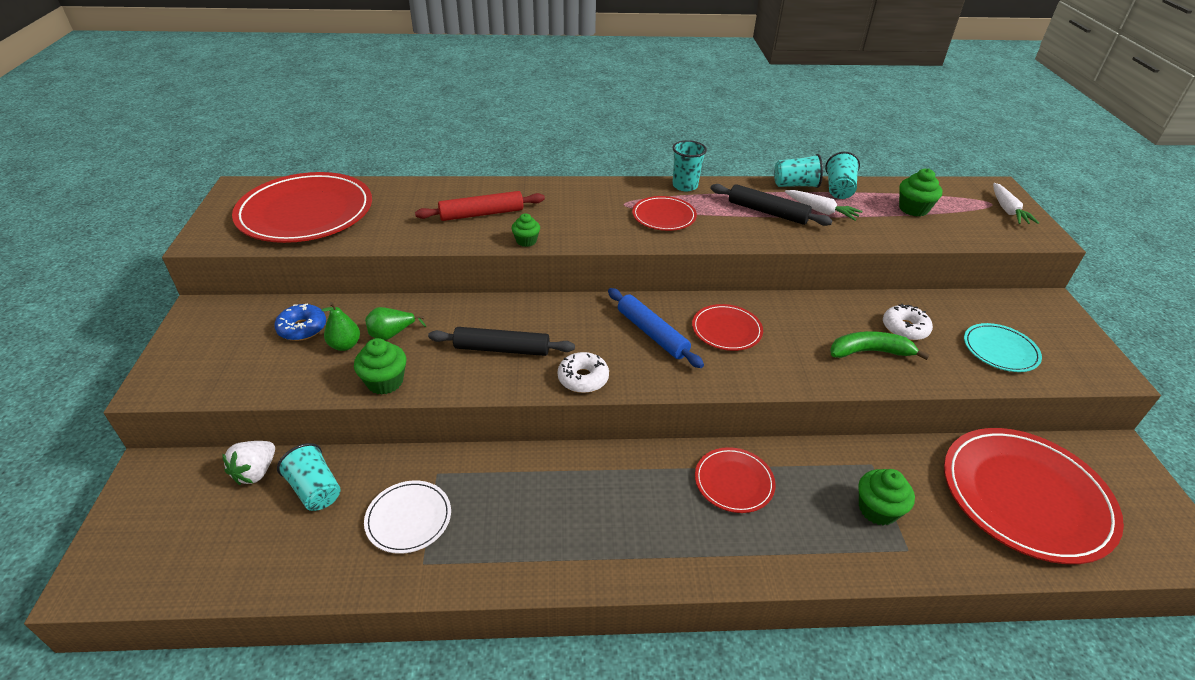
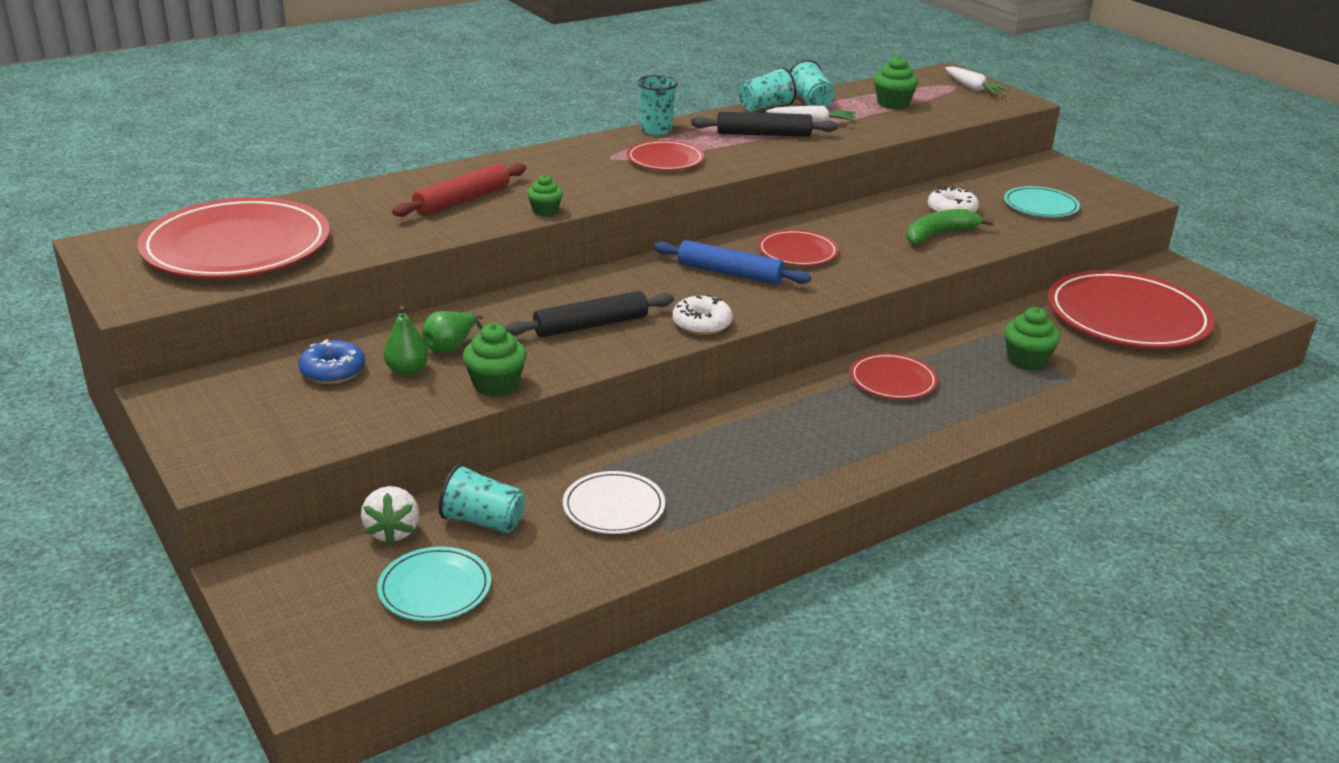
camera: 30 degrees left, 10 degrees down
(230, 539) = (435, 588): none -> turquoise plate

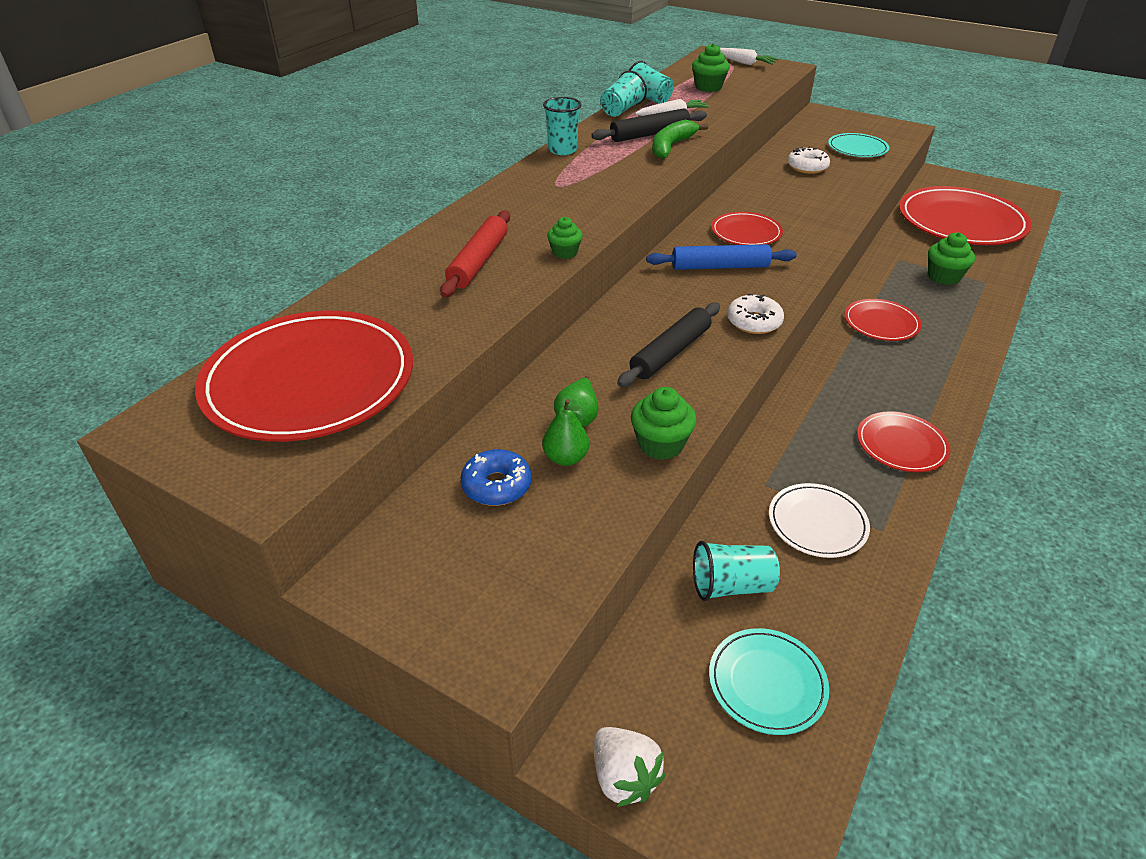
camera: 25 degrees left, 10 degrees up
(392, 531) = (666, 634): white strawberry -> white strawberry (624, 777)
(665, 159) = (603, 175): red plate -> red plate (901, 445)
(938, 234) = (822, 190): green banana -> green banana (671, 146)

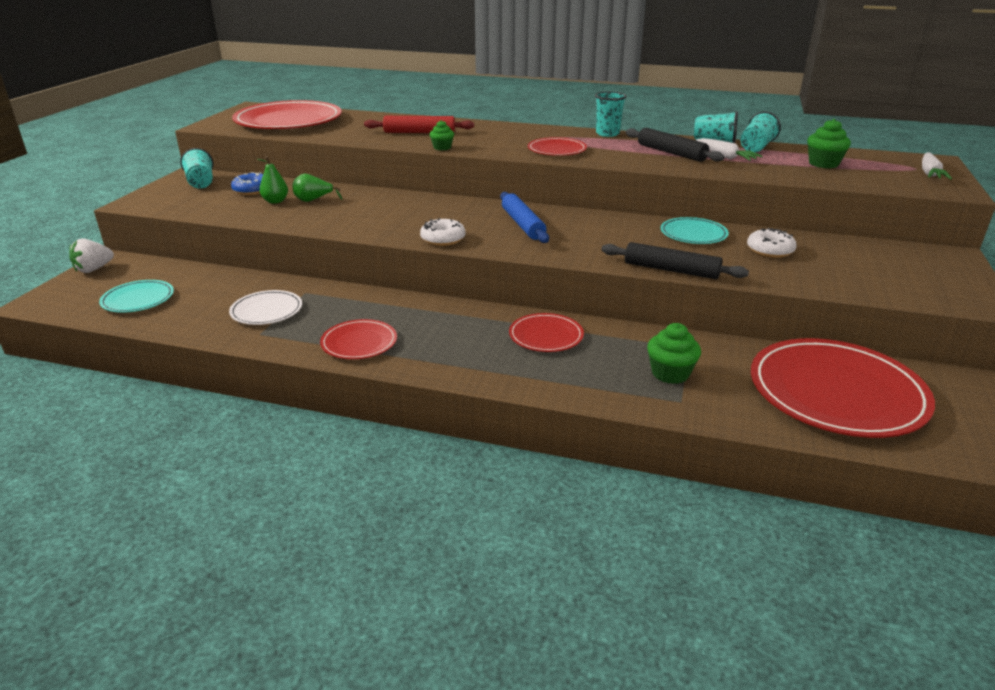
camera: 75 degrees right, 10 degrees down
(660, 444) = (289, 221): green cupcake -> none
(670, 352) = (391, 217): black rolling pin -> black rolling pin (671, 270)
(671, 146) = (653, 160): green banana -> none
(731, 586) = (212, 286): turquoise cup -> turquoise cup (201, 182)
(746, 232) = (592, 230): red plate -> red plate (557, 150)
(857, 148) = (862, 275): turquoise plate -> turquoise plate (693, 234)

